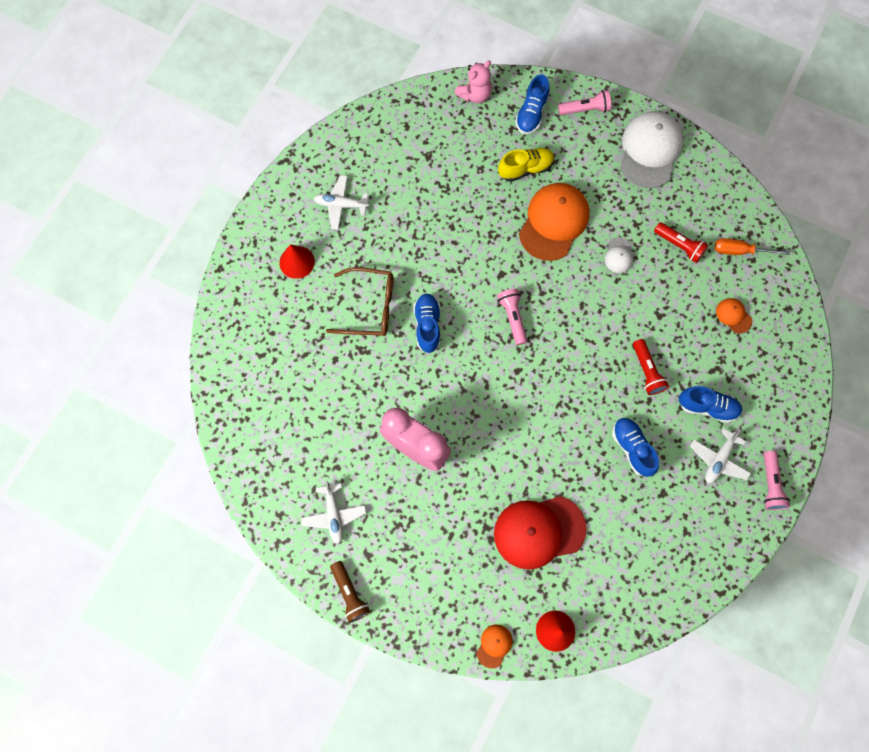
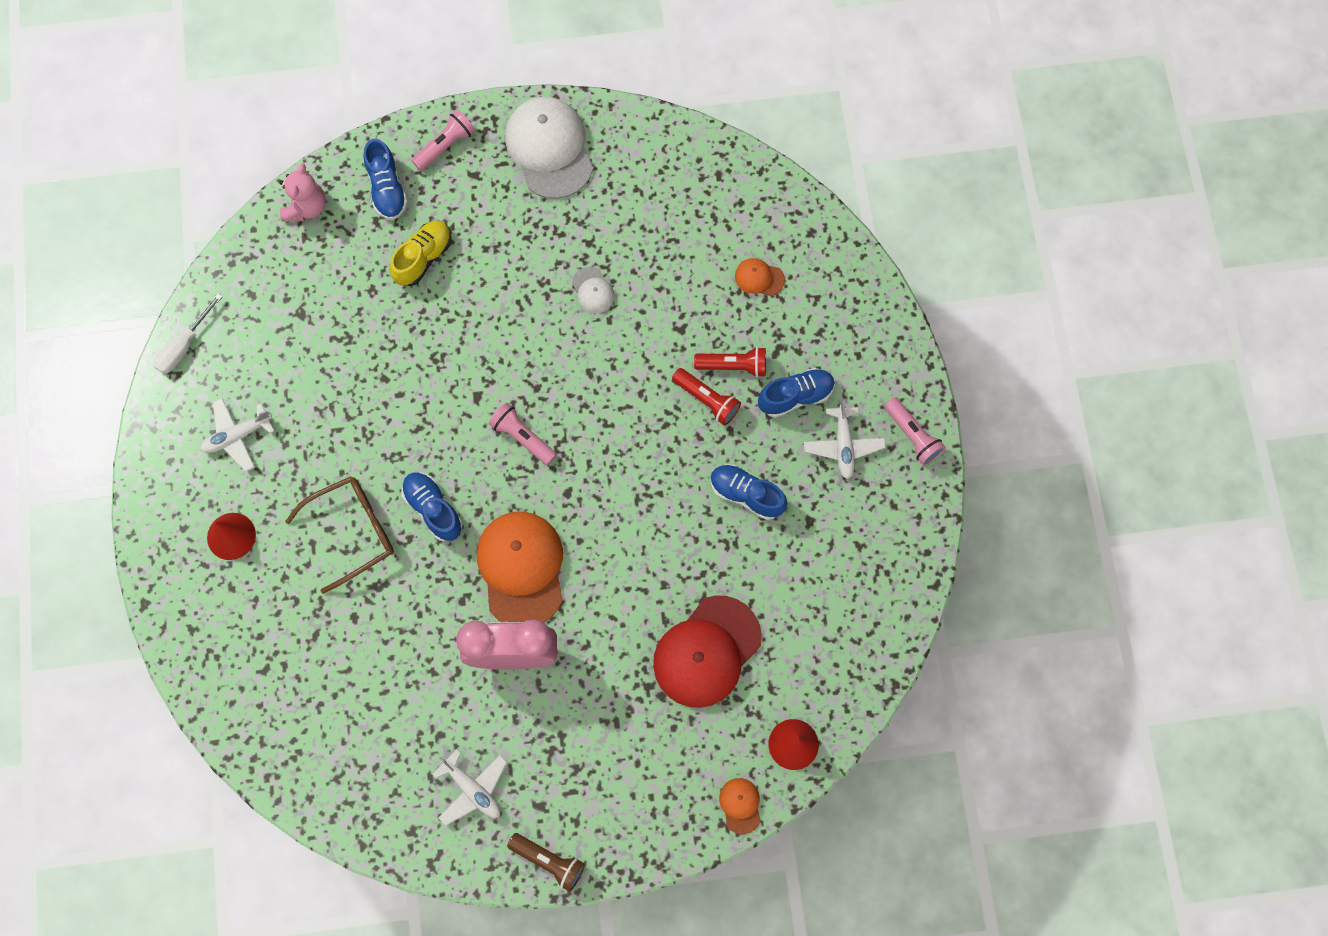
camera: 35 degrees left, 0 degrees up
(347, 131) = (184, 345): none -> white screwdriver
(554, 222) = (496, 299): orange cap -> orange cap (521, 568)
(679, 245) = (652, 237): red flashlight -> red flashlight (733, 366)
(740, 251) = (720, 201): orange screwdriver -> none

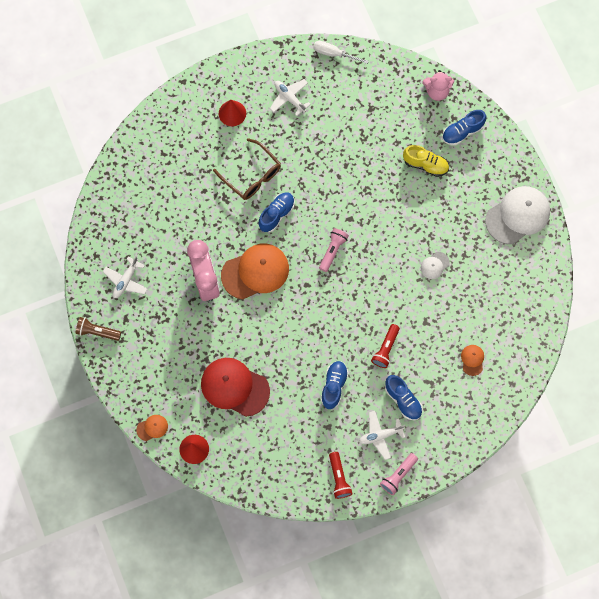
camera: 75 degrees right, 0 degrees up
(445, 145) = (500, 156): pink flashlight -> none
(549, 861) = (97, 332): brown flashlight -> brown flashlight turned 90 degrees clockwise
(733, 366) = (411, 359): red flashlight -> red flashlight (339, 478)

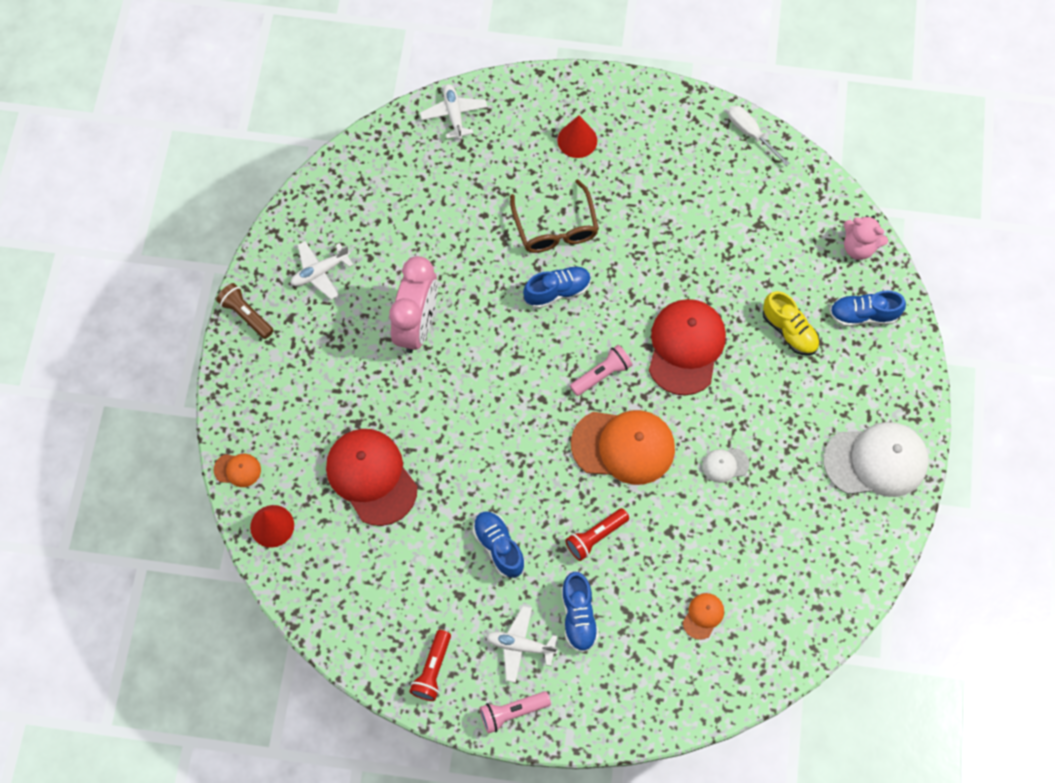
camera: 30 degrees right, 5 degrees down
(255, 272) = (487, 347): orange cap -> orange cap (623, 446)
(289, 98) = (661, 158): white plane -> white plane (454, 114)
(334, 386) = (499, 547): blue shoe -> blue shoe turned 75 degrees counterclockwise
(372, 207) = (686, 347): none -> red cap

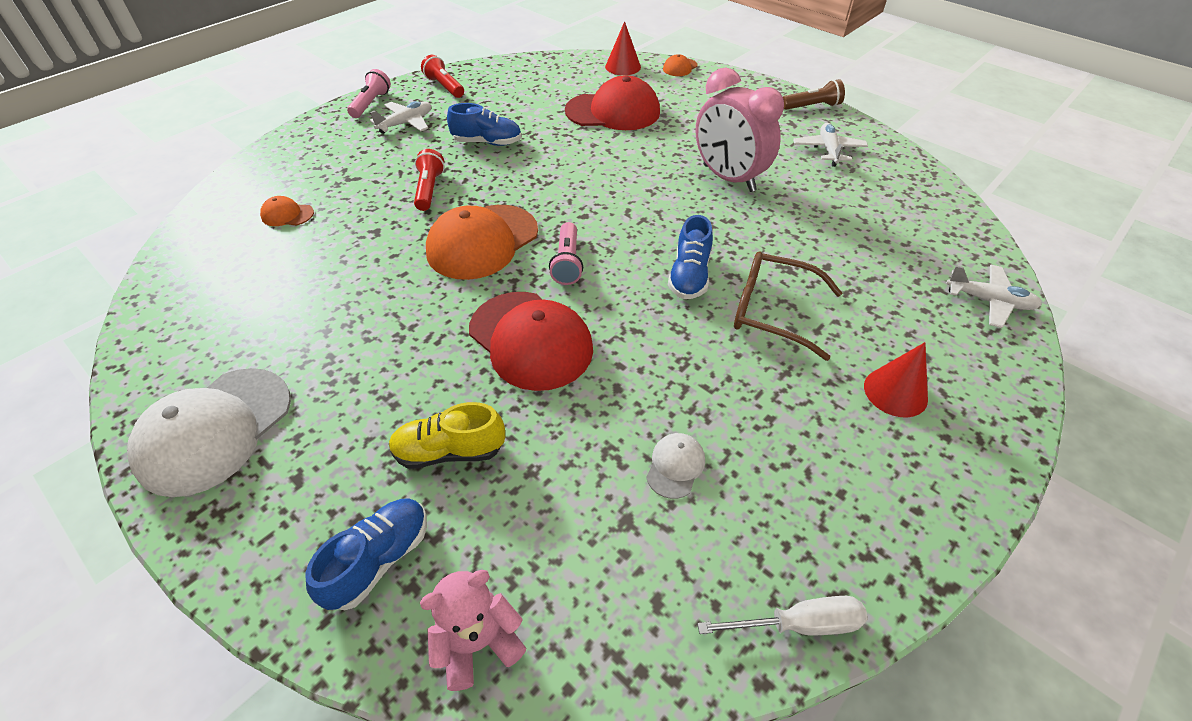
camera: 125 degrees right, 20 degrees down
(578, 616) = (385, 155): blue shoe -> none
(703, 616) = (287, 215): orange cap -> orange cap turned 120 degrees clockwise
(725, 465) = (380, 299): white cap -> white cap (675, 466)

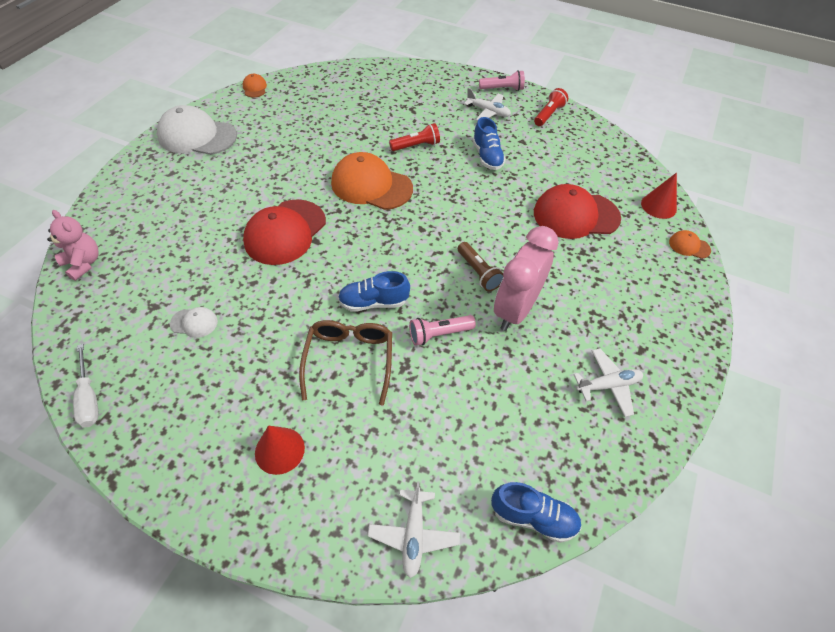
camera: 70 degrees right, 5 degrees up
(287, 215) = (365, 98): orange cap -> orange cap (254, 88)
(379, 560) = (127, 216): blue shoe -> blue shoe (533, 517)
(449, 451) = (194, 221): yellow shoe -> none
(567, 263) = (365, 232): pink flashlight -> pink flashlight (439, 334)
(613, 112) = (575, 215): red cap -> red cap turned 105 degrees clockwise
(812, 107) = (688, 365): brown flashlight -> brown flashlight (478, 272)

